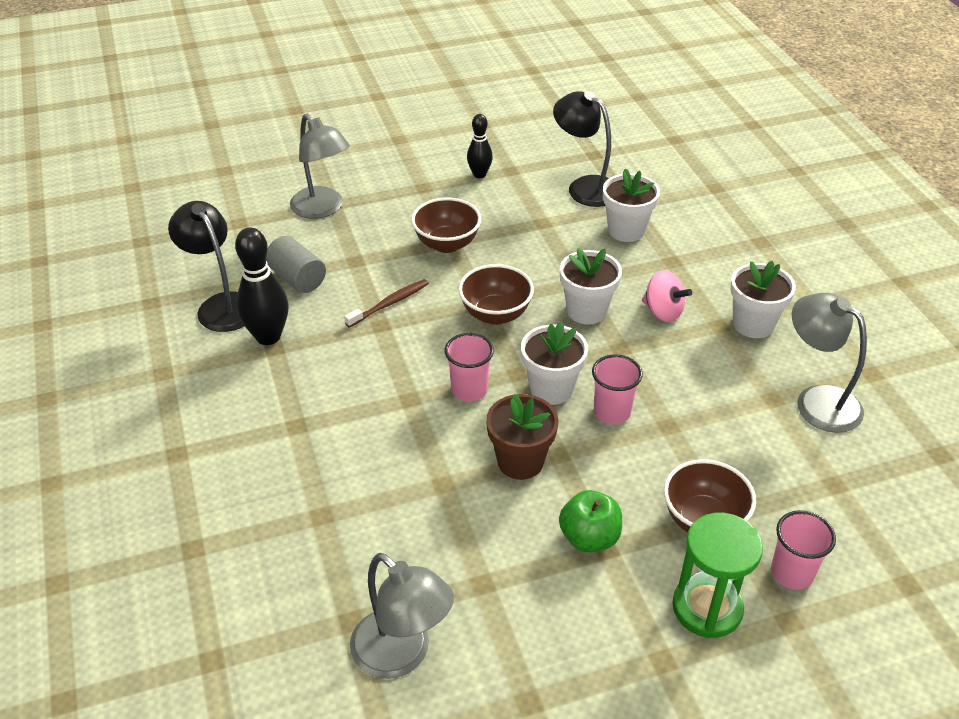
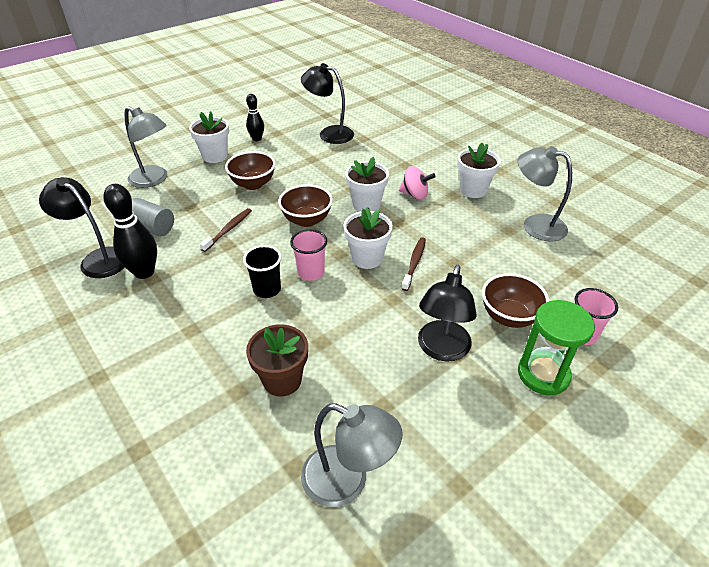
camera: 20 degrees left, 0 degrees up
(405, 398) = (267, 289): none -> black cup
(520, 461) = (369, 311): brown flower pot -> brown flower pot (282, 380)
(589, 538) = (441, 350): green apple -> black lamp
(612, 412) = (414, 263): pink cup -> brown toothbrush
(626, 230) = (367, 153): white flower pot -> white flower pot (215, 156)

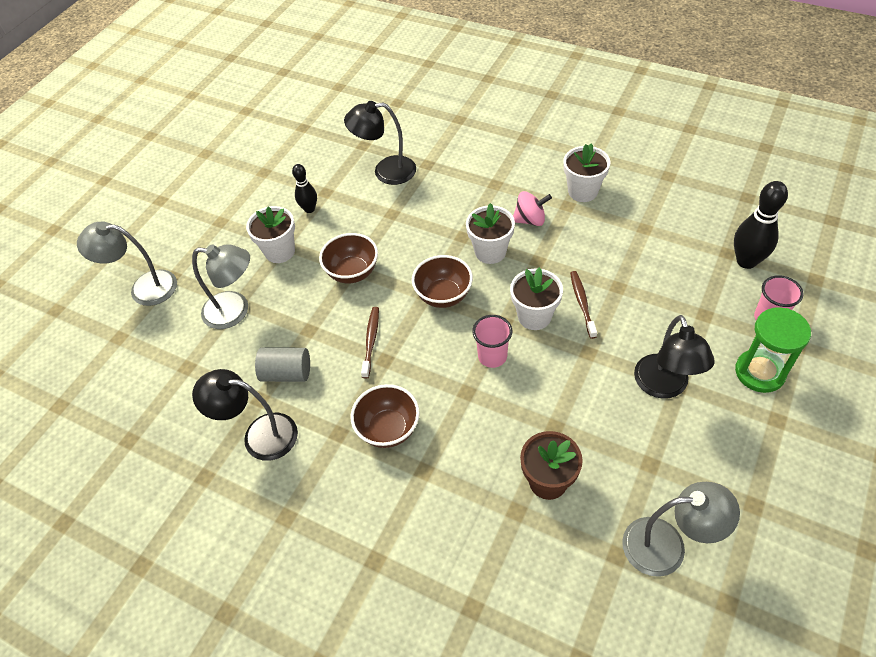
camera: 20 degrees left, 10 degrees up
(144, 272) = (323, 429): black bowling pin -> black bowling pin (746, 261)
(267, 289) = (464, 394): black cup -> none
(509, 316) = (700, 326): brown bowl -> brown bowl (388, 429)
(535, 225) = (665, 212): grey lamp -> grey lamp (144, 288)

